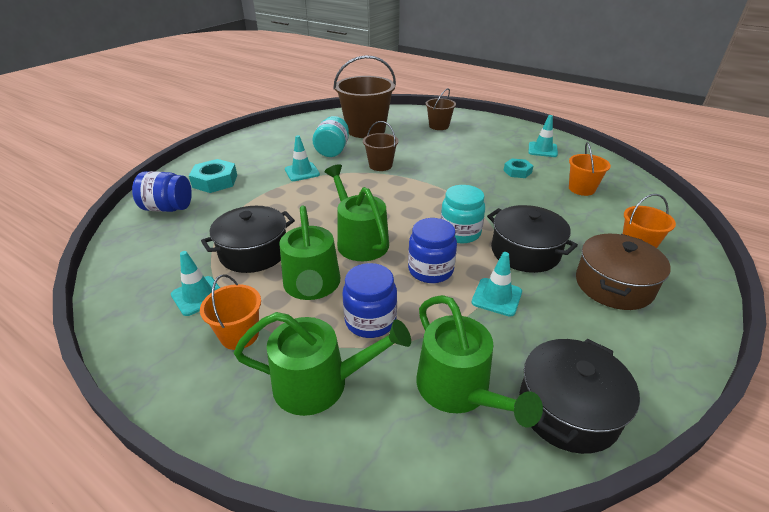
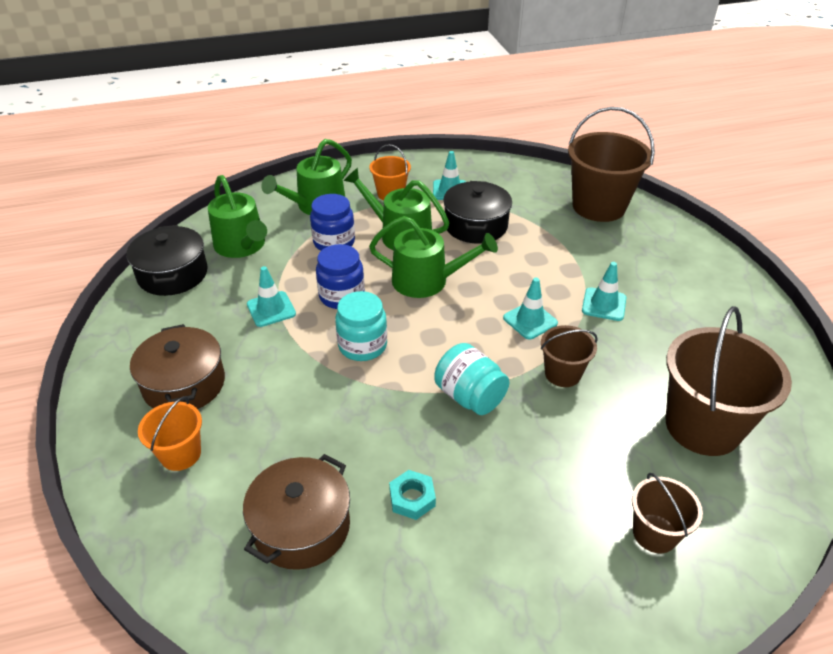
camera: 130 degrees right, 5 degrees up
(168, 208) = (598, 206): blue jar -> brown bucket
(215, 181) = (634, 243): turquoise nut -> none
(332, 151) = (647, 354): turquoise jar -> turquoise jar (470, 396)
(458, 389) = (242, 246): green watering can -> green watering can turned 135 degrees counterclockwise
(525, 252) = (286, 366): black pot -> none
(542, 150) = (437, 603): turquoise traffic cone -> turquoise traffic cone (530, 320)
(581, 189) = (301, 526): orange bucket -> brown pot

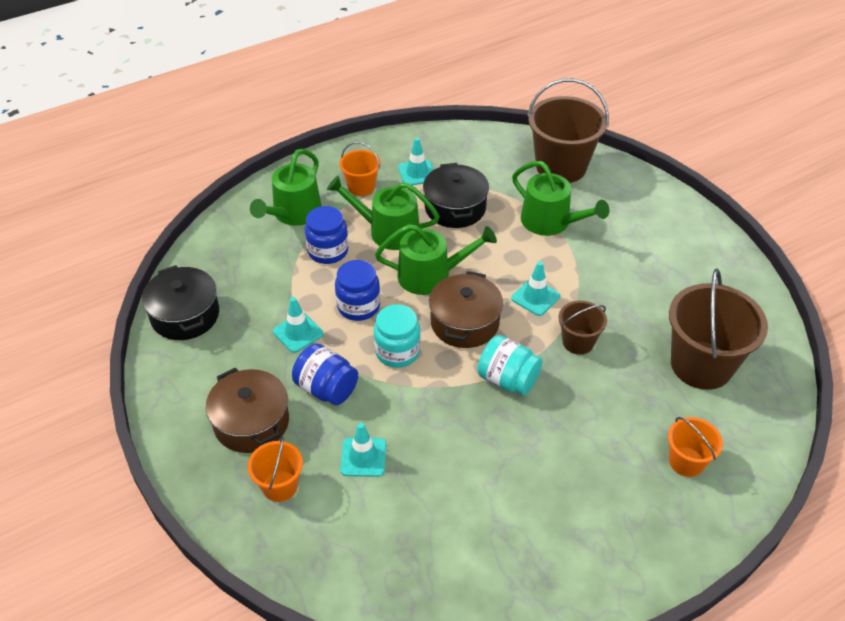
camera: 15 degrees left, 5 degrees up
(242, 246) = (239, 271): green watering can -> green watering can (550, 222)
(274, 367) = (326, 388): none -> blue jar
(301, 526) = (411, 522): brown pot -> brown pot (464, 323)
(412, 498) = (491, 478): turquoise nut -> none
(604, 304) = (593, 269): turquoise traffic cone -> turquoise traffic cone (363, 457)
(655, 533) = (686, 462): brown bucket -> orange bucket

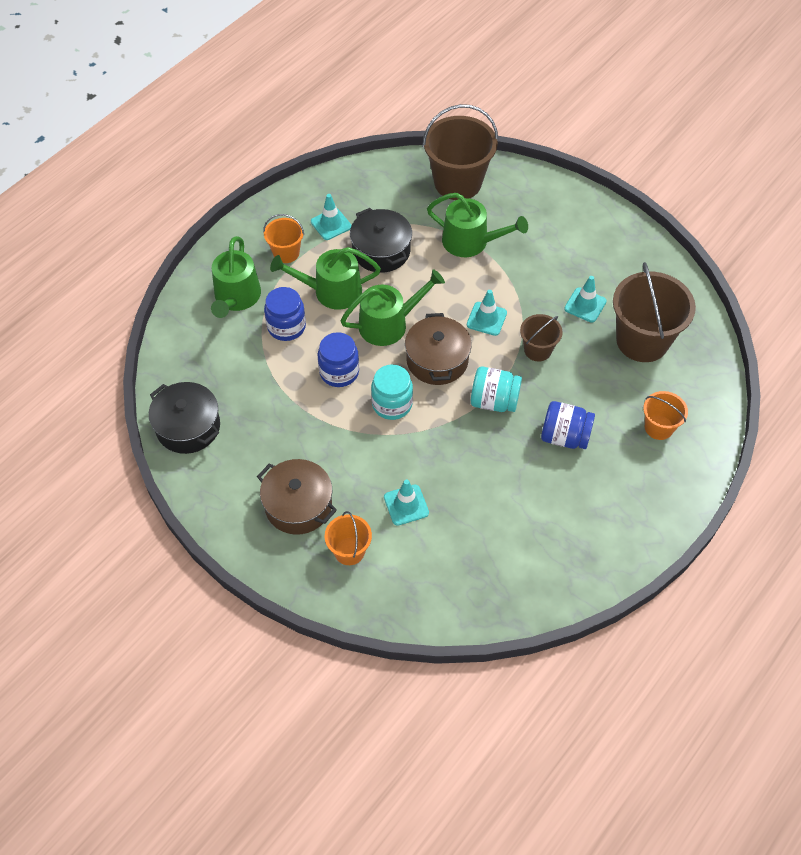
camera: 20 degrees left, 10 degrees up
(298, 333) = (298, 413): turquoise traffic cone -> turquoise traffic cone (585, 305)
(326, 388) = (347, 456): blue jar -> blue jar (564, 436)

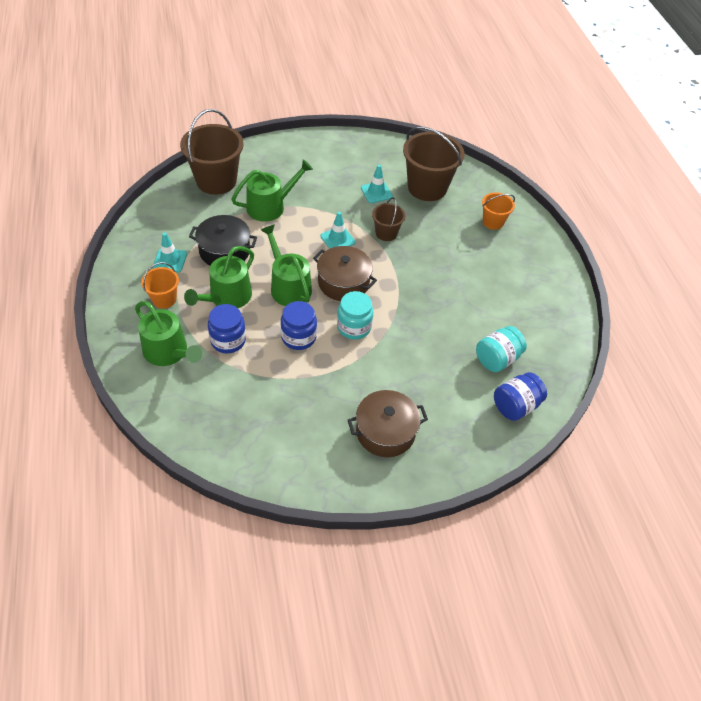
camera: 55 degrees left, 5 degrees down
(188, 427) = (251, 456): black pot -> none
(349, 551) = (448, 426): orange bucket -> none
(389, 324) = (288, 286): green watering can -> green watering can turned 45 degrees counterclockwise
(406, 505) = (439, 372): turquoise traffic cone -> none
(494, 401) = (403, 277): turquoise jar -> turquoise jar (497, 359)
(564, 436) = (460, 264): blue jar -> blue jar (515, 406)

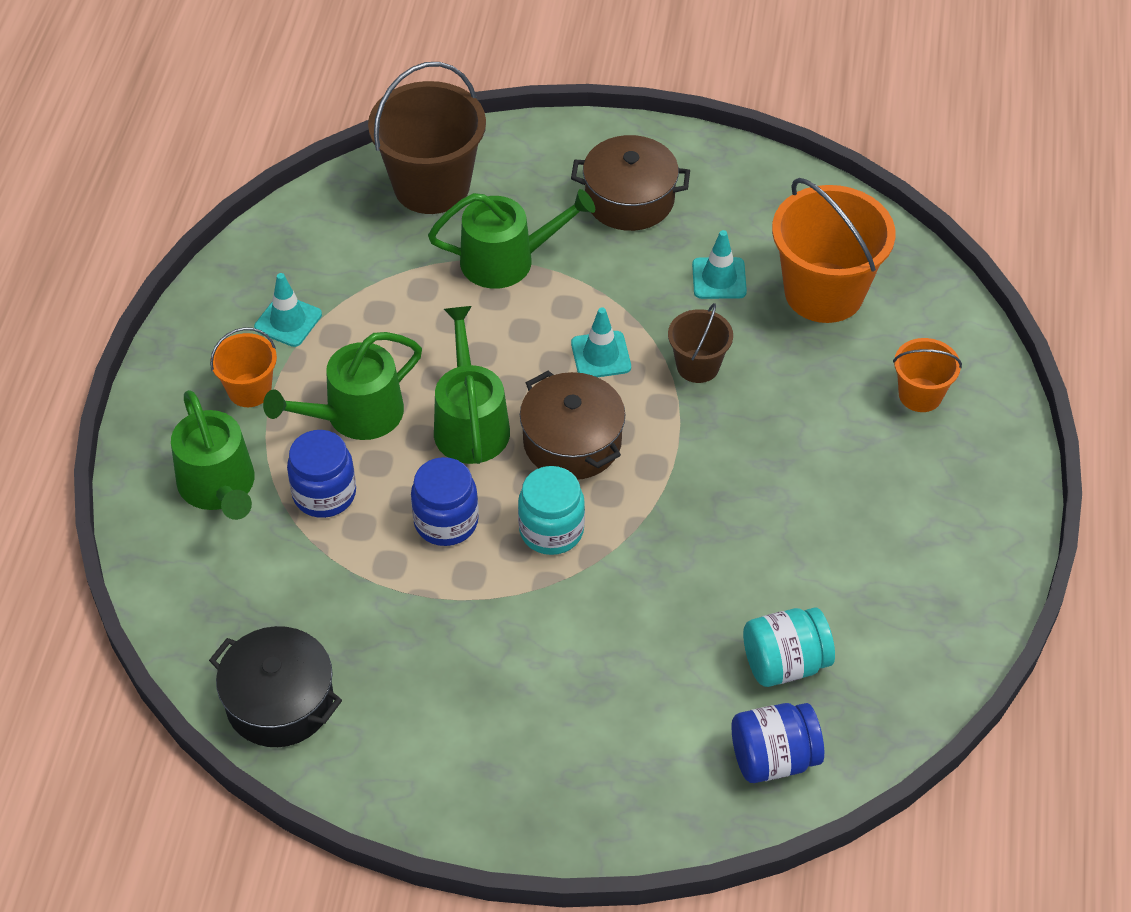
camera: 25 degrees right, 0 degrees up
(224, 251) = (388, 327): black pot -> black pot (279, 701)
(385, 432) = (517, 732): brown pot -> brown pot (629, 199)
(427, 188) = (824, 292): brown bucket -> orange bucket

